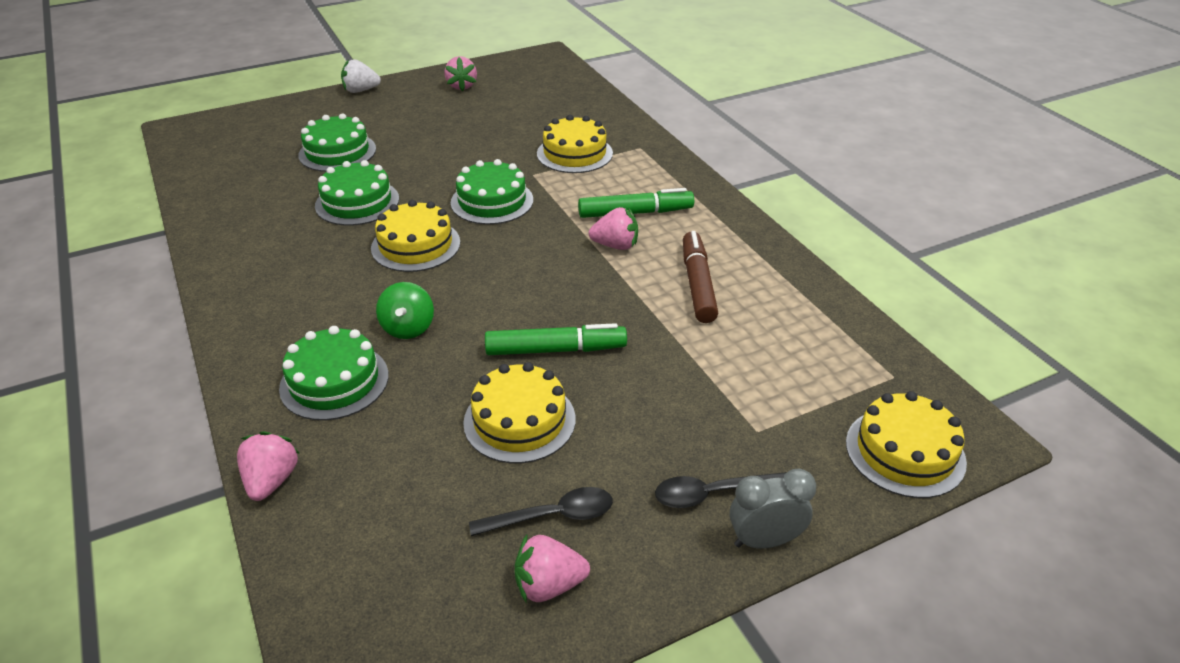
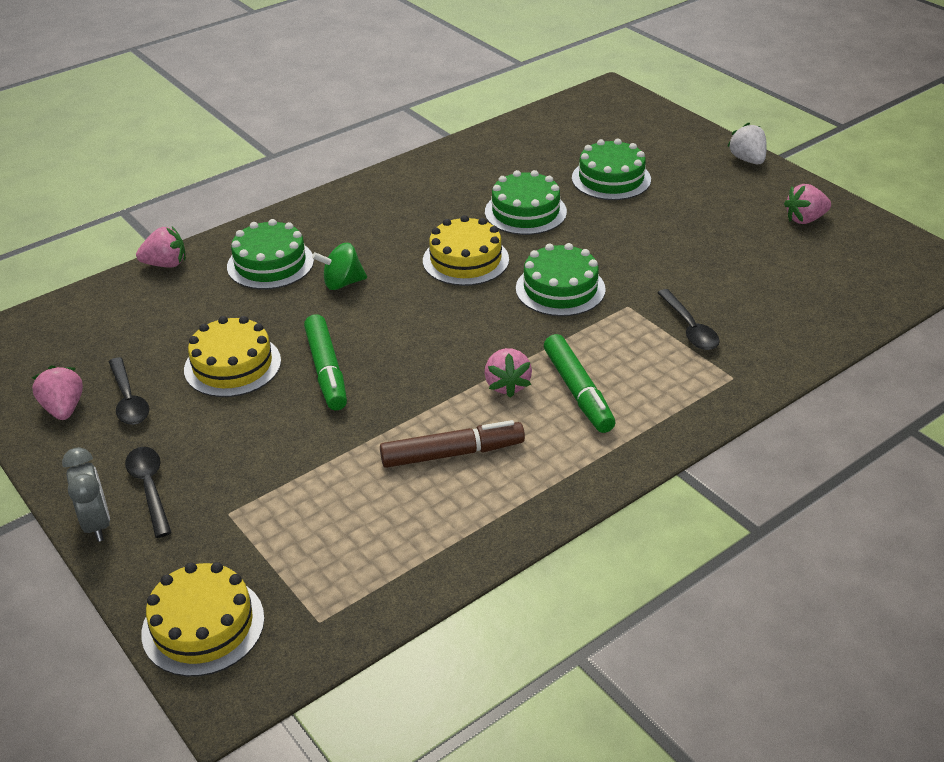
camera: 80 degrees right, 0 degrees up
(574, 153) = (690, 328): yellow cake -> black spoon

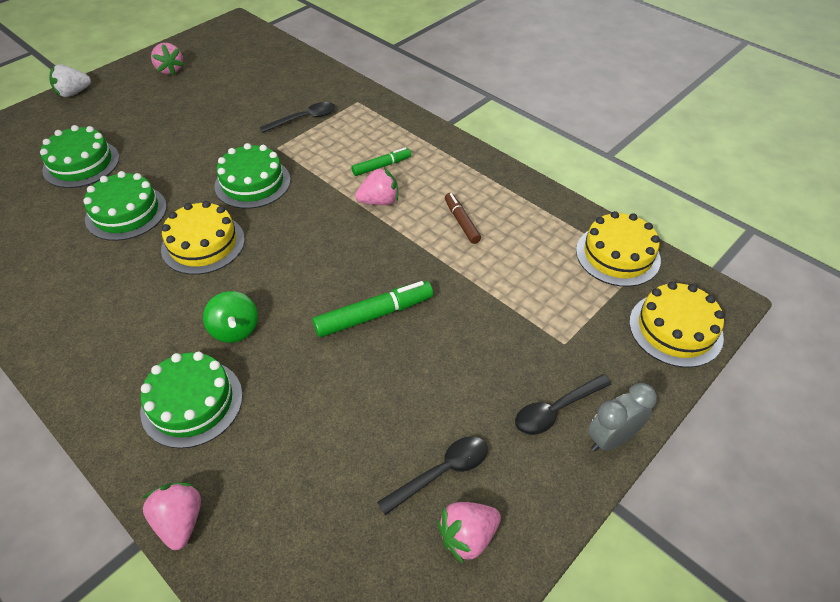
camera: 100 degrees left, 10 degrees up
(232, 365) = (374, 391): yellow cake -> yellow cake (617, 255)
(452, 453) = (461, 222): brown marker -> brown marker, size x0.63
(578, 391) = (382, 166): green marker -> green marker, size x0.63

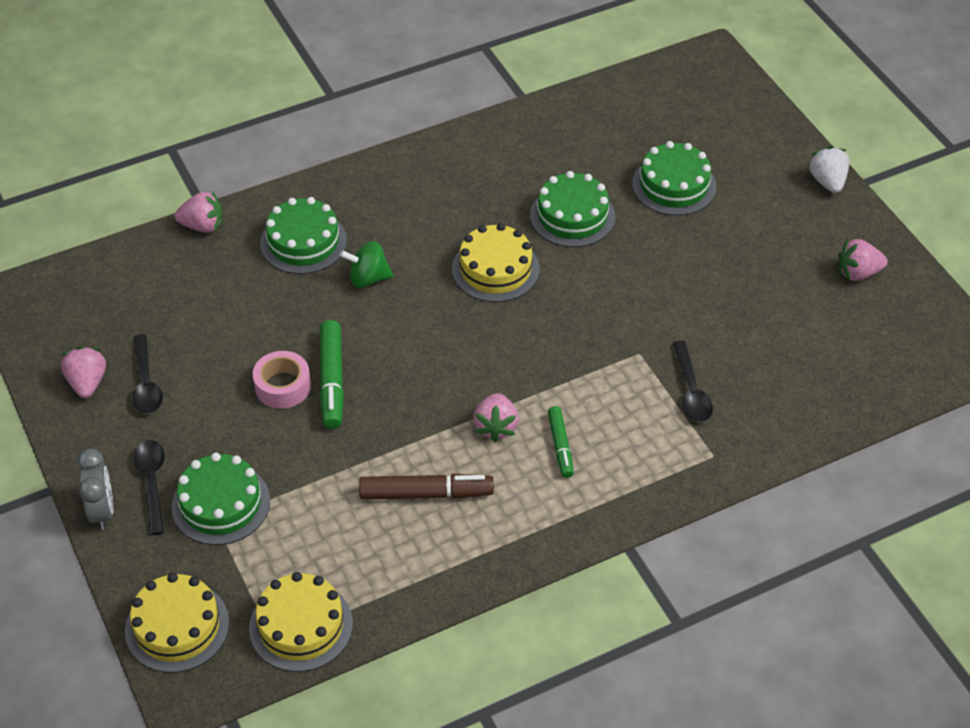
camera: 110 degrees right, 0 degrees up
(252, 183) = (579, 321): green cake -> green cake (221, 503)
(395, 349) = (282, 386): none -> pink tape
(461, 222) = (426, 494): brown marker -> brown marker, size x1.60

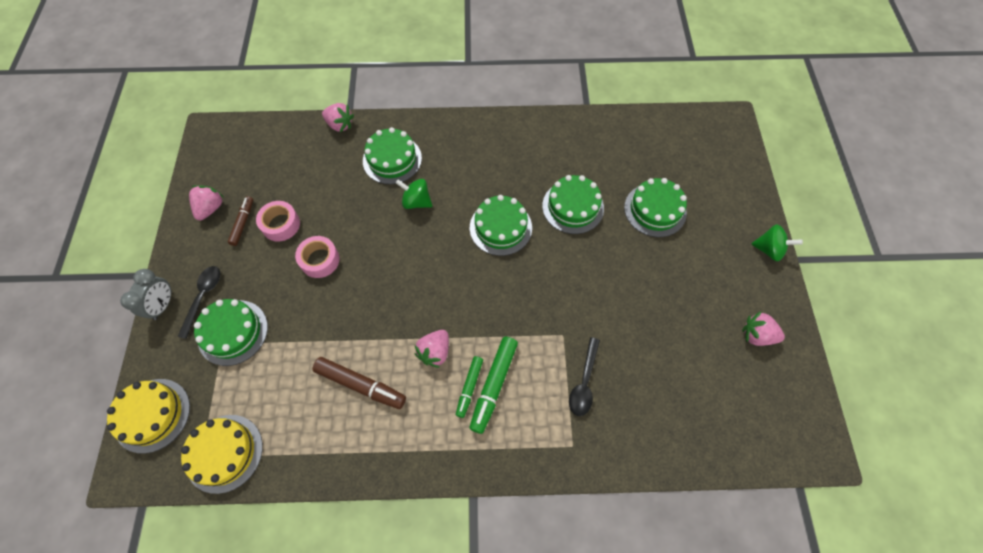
camera: 25 degrees right, 15 degrees up
(146, 383) = (243, 223): black spoon -> brown marker
(201, 366) = (281, 224): none -> pink tape
(332, 381) = (351, 269): green marker -> green marker (493, 385)
(495, 269) = (500, 227): yellow cake -> green cake
(827, 182) = (769, 249): white strawberry -> green spinning top

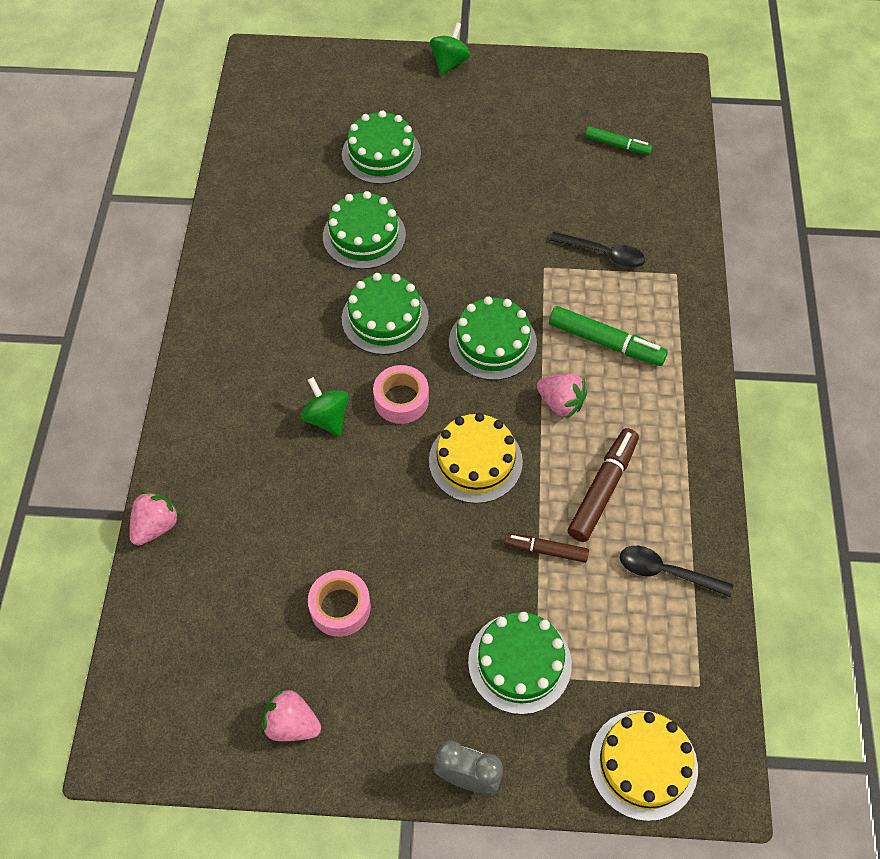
camera: 85 degrees left, 5 degrees down
(203, 297) = (458, 714): black spoon -> black spoon (666, 572)
(224, 453) = (694, 655): yellow cake -> yellow cake (475, 461)
(243, 223) = (329, 667): brown marker -> brown marker (545, 550)
(320, 260) = (410, 547): pink tape -> pink tape (401, 400)
(392, 159) = (243, 449): green cake -> green cake (492, 342)
(416, 202) = (327, 418): green spinning top -> green spinning top turned 120 degrees clockwise
(469, 387) = (608, 368): green marker -> green marker (617, 145)
(756, 335) = (553, 95): pink strawberry -> none

